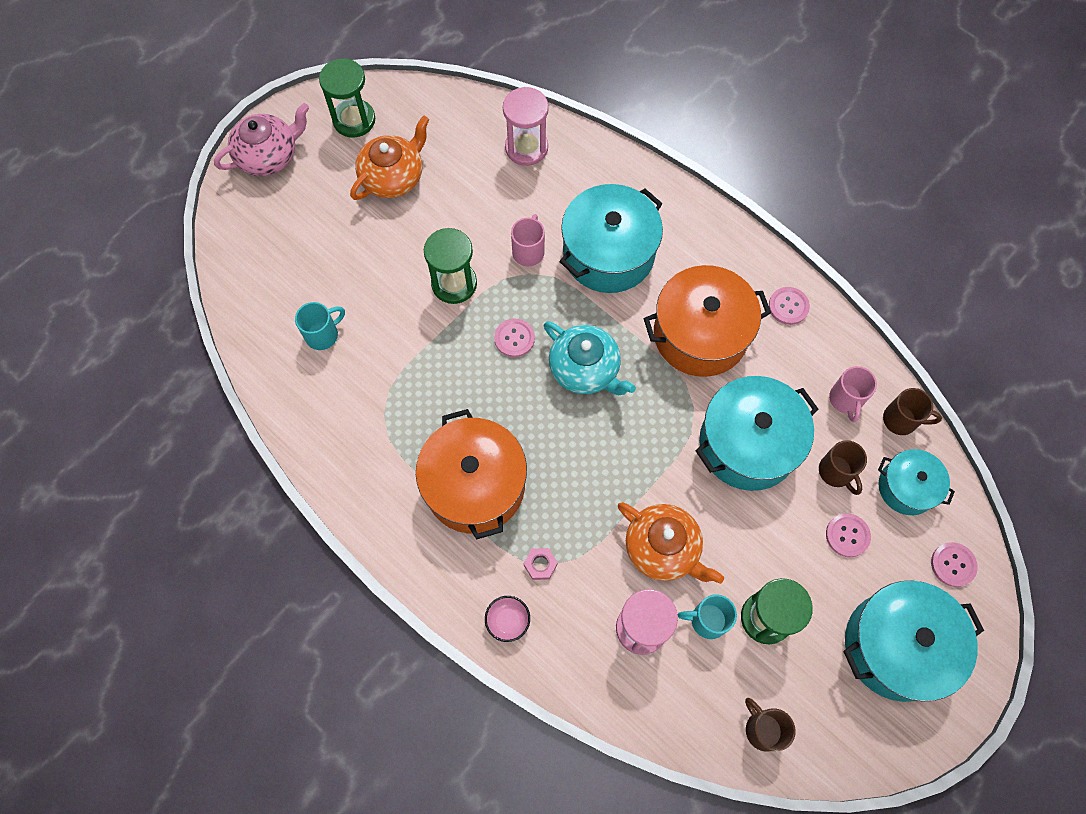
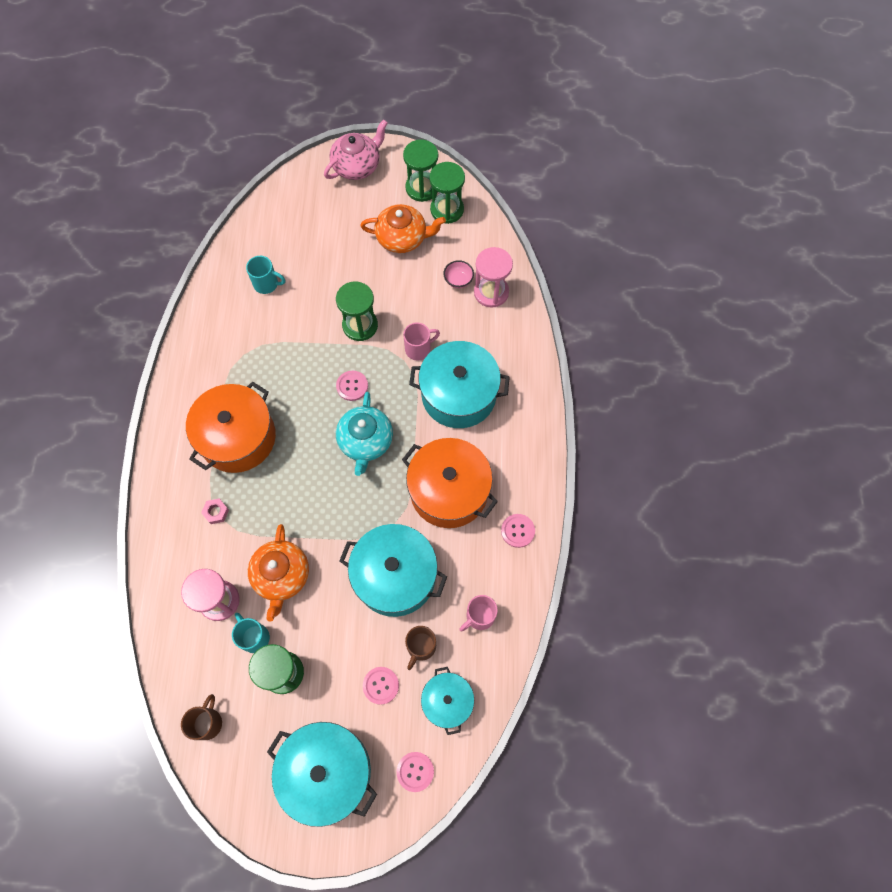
camera: 50 degrees right, 0 degrees up
(269, 156) = (357, 165): pink teapot -> pink teapot turned 60 degrees counterclockwise
(400, 117) = (447, 209): none -> green hourglass
(508, 621) = (167, 520): pink bowl -> pink bowl (458, 280)
(901, 420) = (495, 664): brown mug -> none

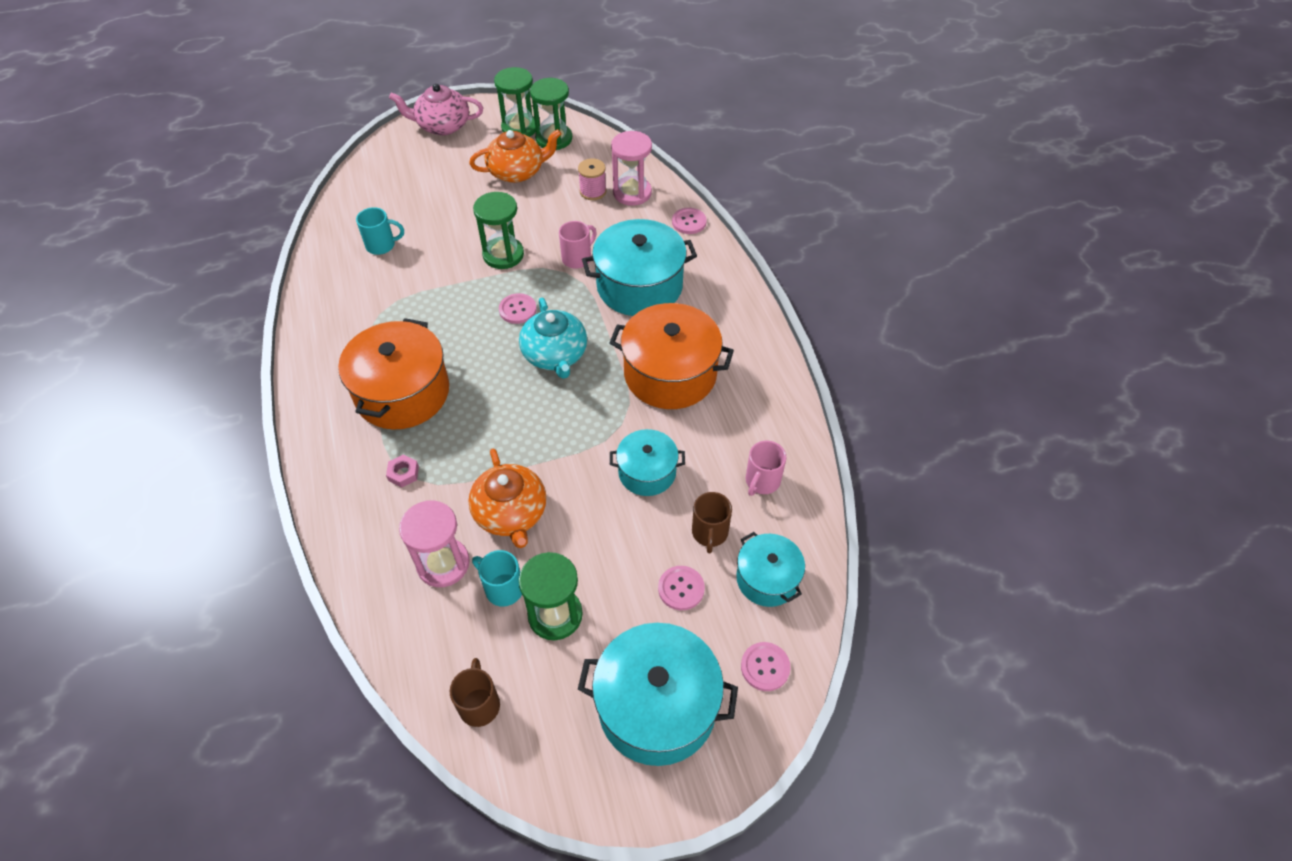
camera: 20 degrees left, 15 degrees down
(357, 165) = (442, 126): pink teapot -> pink teapot turned 120 degrees counterclockwise
(395, 576) = (647, 472): turquoise pot -> turquoise pot, size x0.58
(458, 280) = (593, 191): pink bowl -> pink spool
(517, 531) = (763, 388): pink button -> pink button (689, 222)

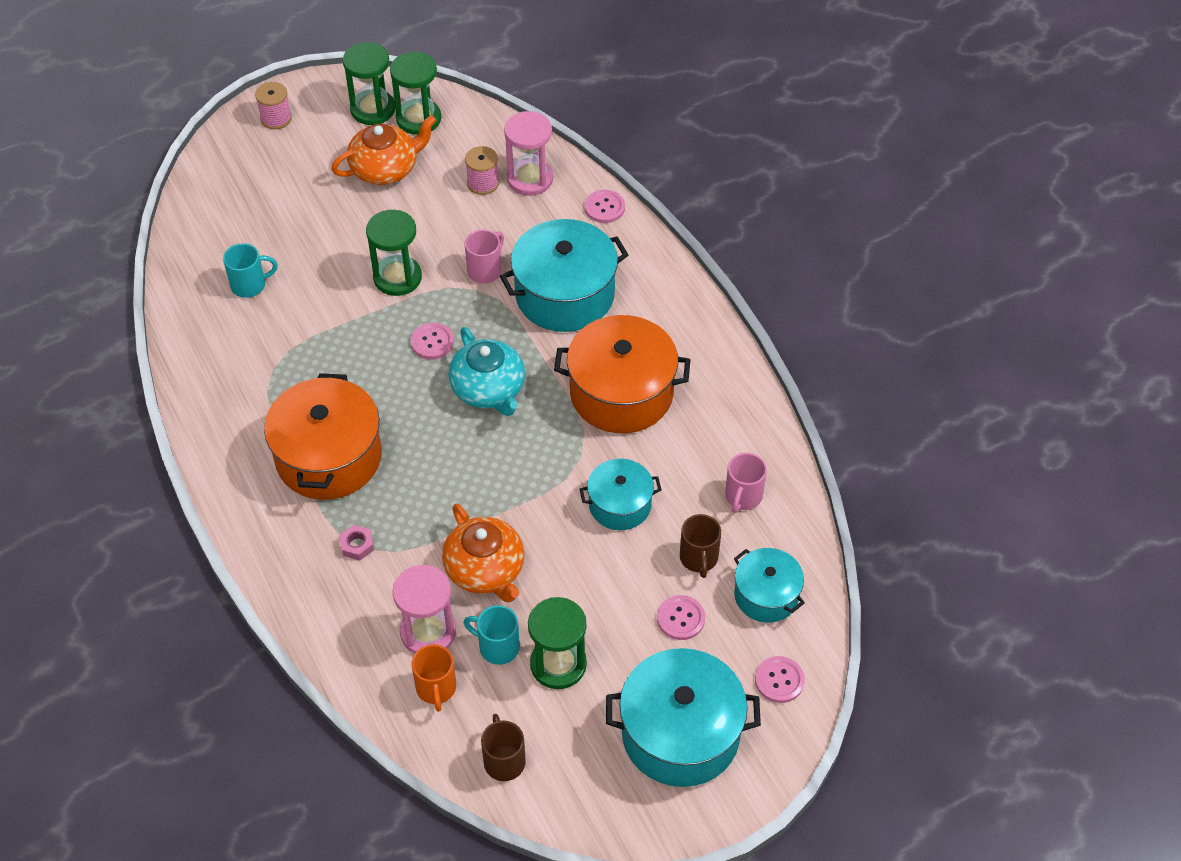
camera: 10 degrees left, 0 degrees up
(435, 620) = (436, 689): none -> orange mug
(442, 126) = (276, 118): pink teapot -> pink spool

